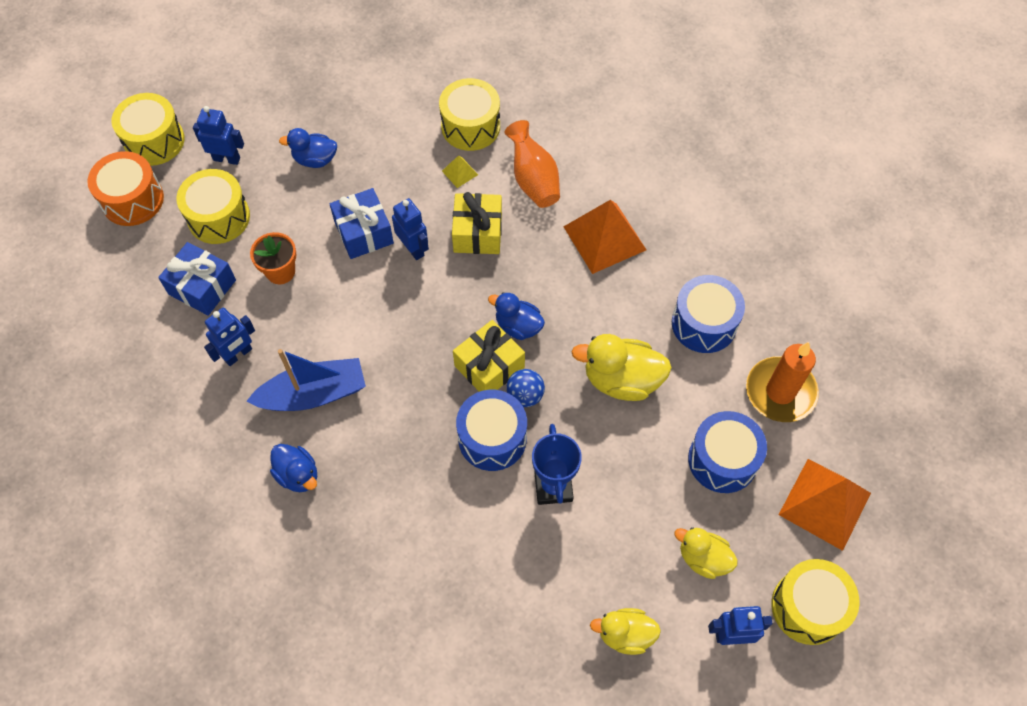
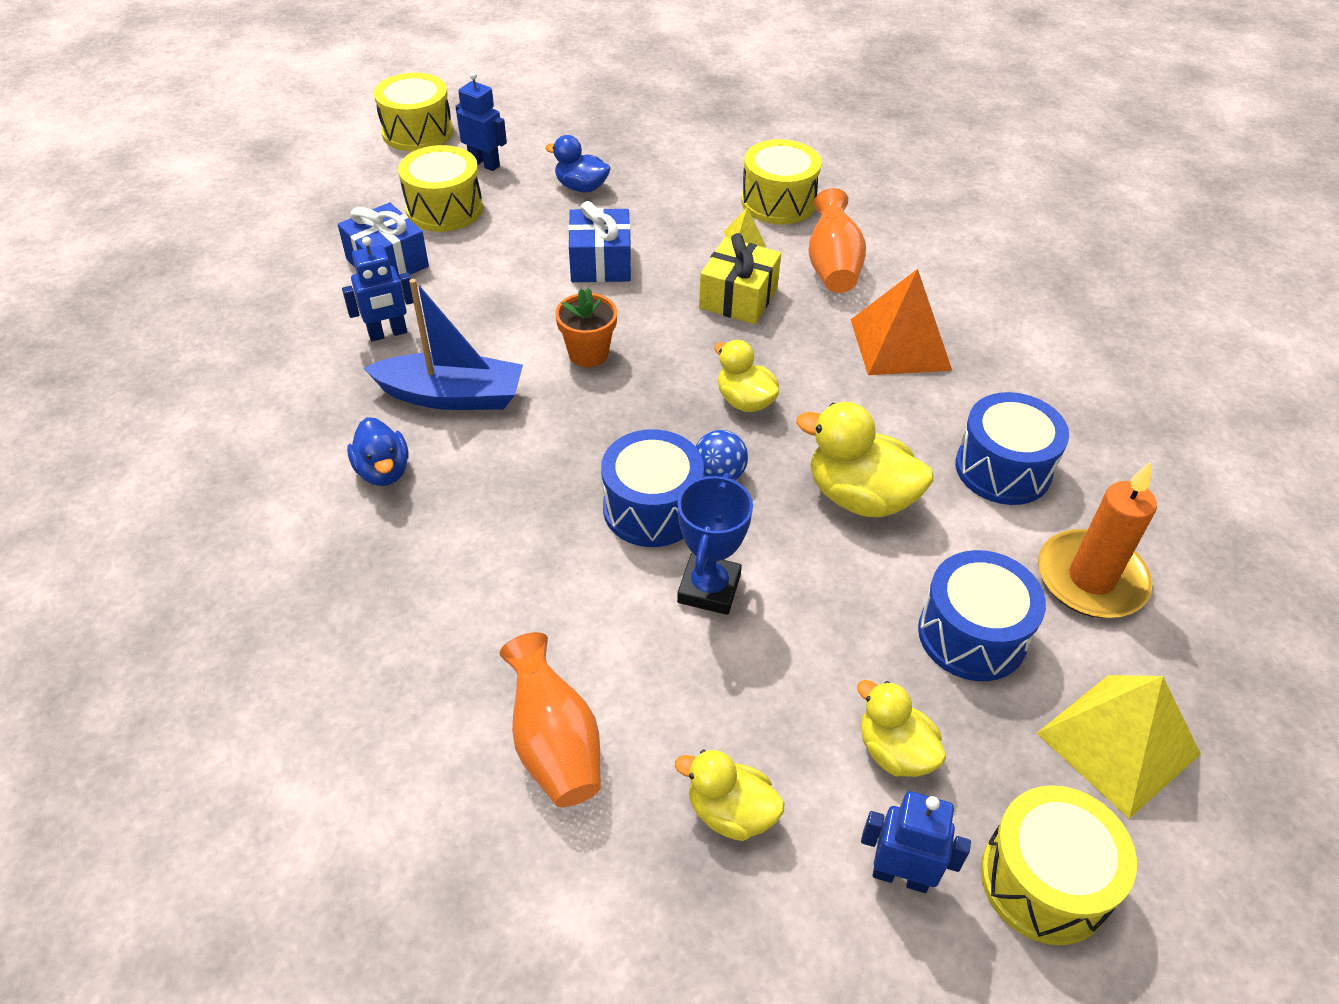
camera: 20 degrees right, 15 degrees down
(132, 200) = (363, 172): orange drum -> none
(280, 271) = (483, 272): orange flower pot -> orange flower pot (588, 353)
(413, 248) = (651, 292): blue robot -> none
(489, 366) = (686, 431): yellow gift -> none
(505, 632) = (554, 744): none -> orange vase
(518, 326) = (745, 401): blue duck -> yellow duck
(824, 504) = (1117, 743): orange pyramid -> yellow pyramid

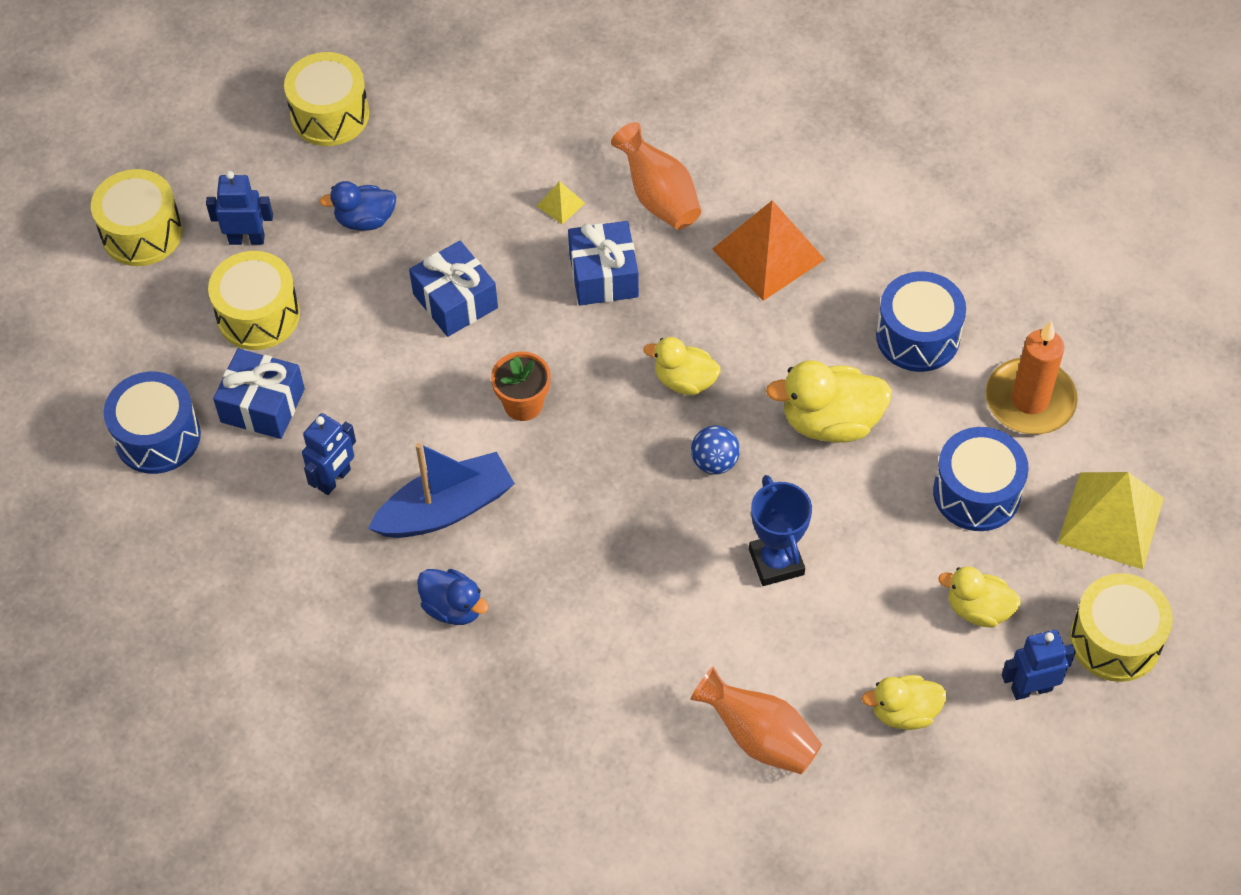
camera: 30 degrees left, 10 degrees up
(652, 508) = (686, 520): blue drum -> blue drum (157, 436)
(738, 298) = (603, 275): yellow gift -> blue gift
(778, 202) = (559, 143): yellow drum -> yellow drum (330, 115)

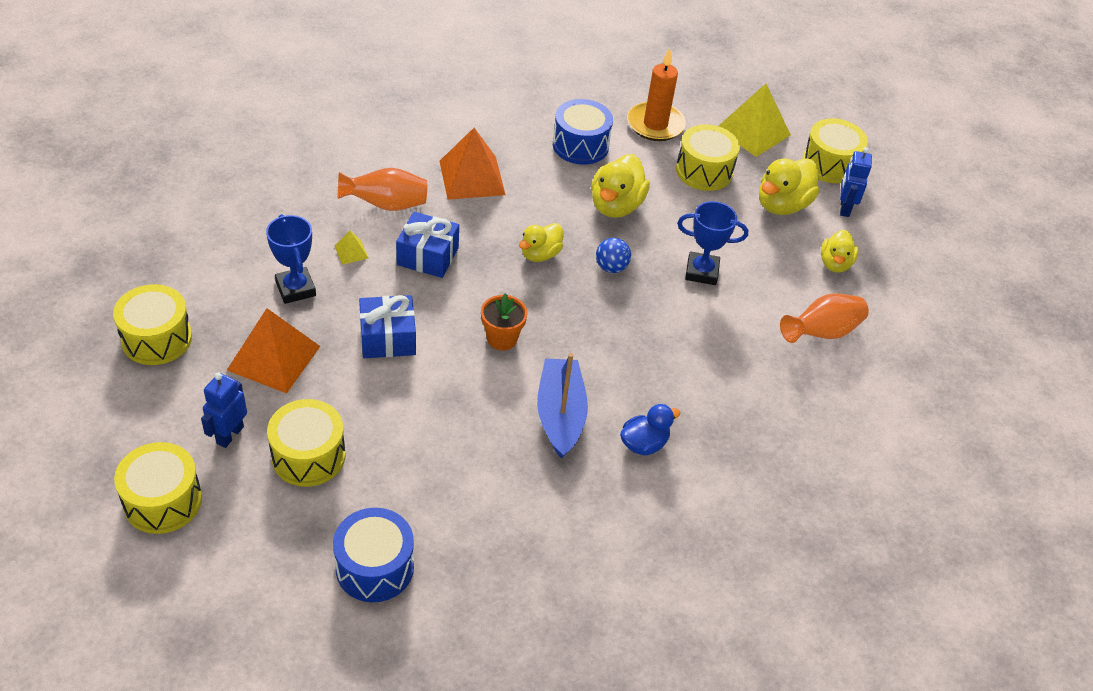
camera: 70 degrees left, 10 degrees down
(262, 405) = (395, 486): blue gift -> none
(334, 479) = (493, 468): blue robot -> none
(365, 220) = (274, 358): blue duck -> orange pyramid
(472, 186) = (296, 289): none -> blue trophy
(976, 493) = (704, 171): blue drum -> yellow drum
(978, 609) = (782, 205): yellow duck -> yellow duck, size x1.56

